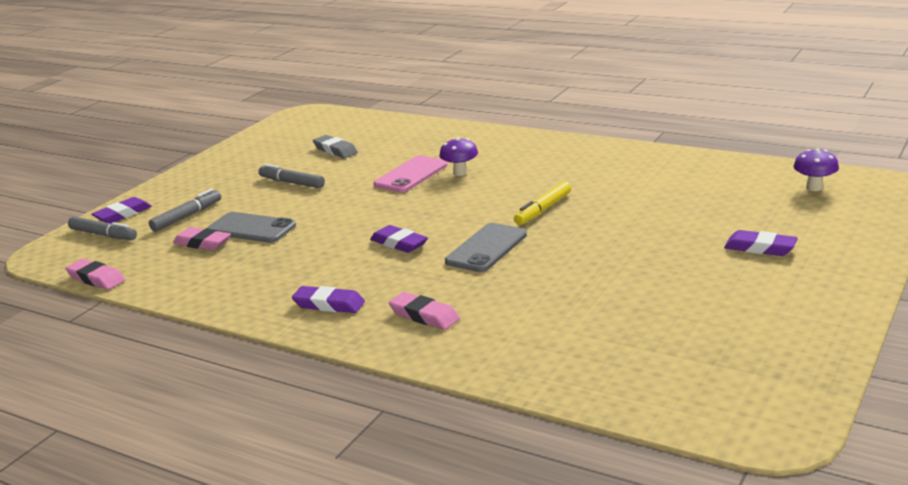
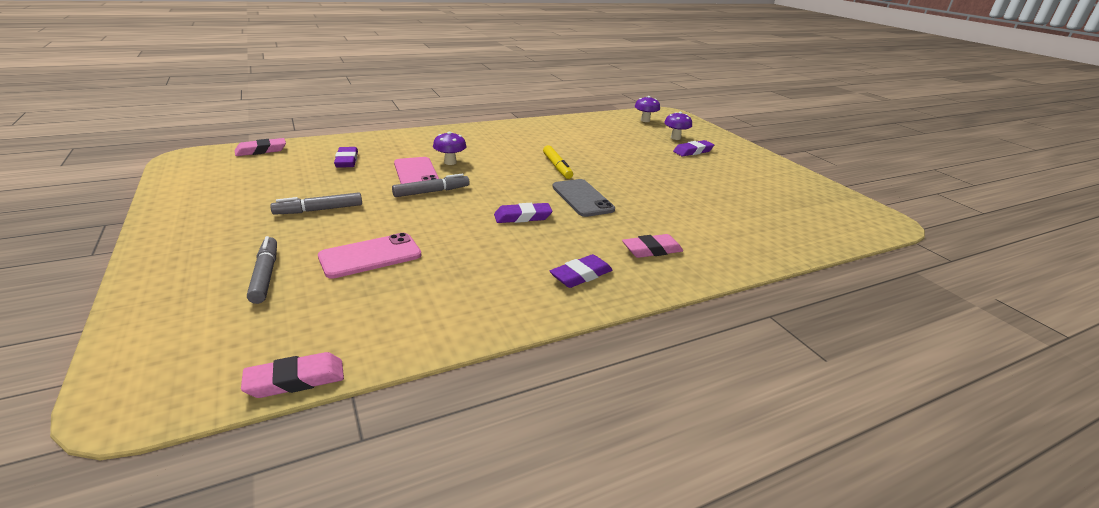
camera: 60 degrees left, 5 degrees up
(103, 235) = (185, 338): grey marker -> grey marker (431, 192)
(123, 214) = (161, 308): purple eraser -> purple eraser (347, 161)
(202, 243) = (348, 288): pink eraser -> pink eraser (261, 151)
(251, 228) = (370, 256): grey phone -> pink phone
(335, 150) = (301, 176): grey eraser -> none
(789, 223) = (675, 138): none -> purple mushroom

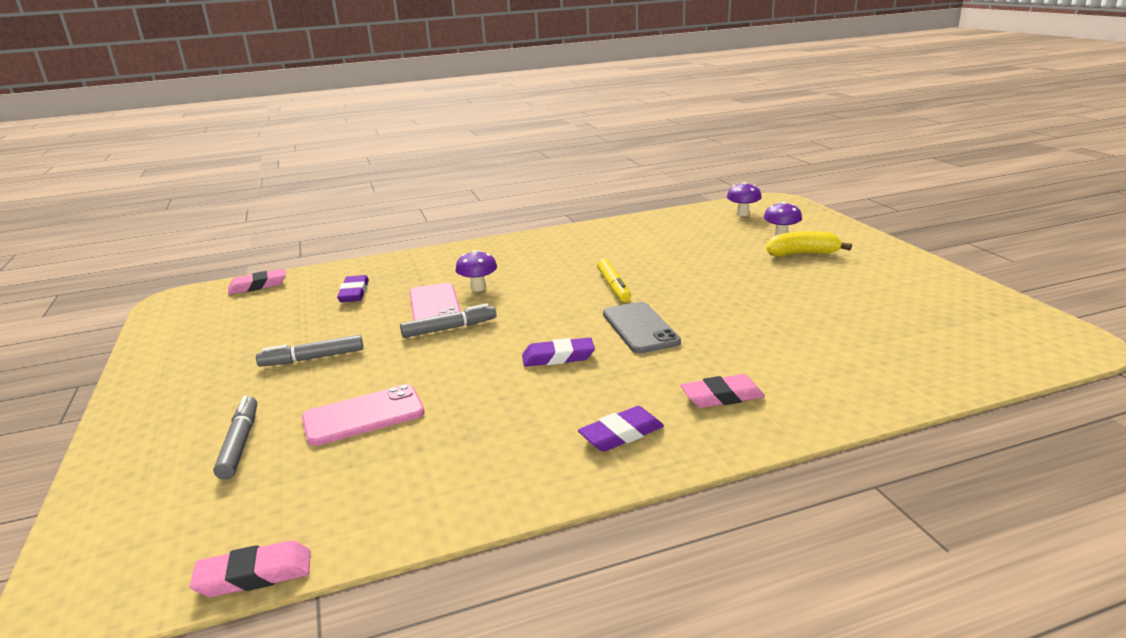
camera: 10 degrees right, 5 degrees down
(693, 151) = (802, 254): purple eraser -> yellow banana

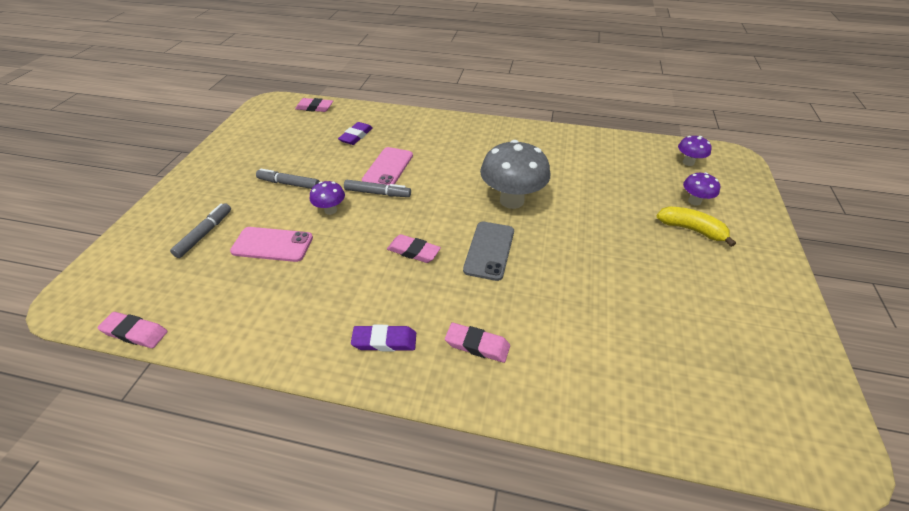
camera: 30 degrees right, 20 degrees up
(478, 288) = (427, 163): purple mushroom -> purple mushroom (330, 210)
(558, 357) = (413, 251): purple eraser -> pink eraser
(613, 286) = (511, 200): yellow marker -> grey mushroom

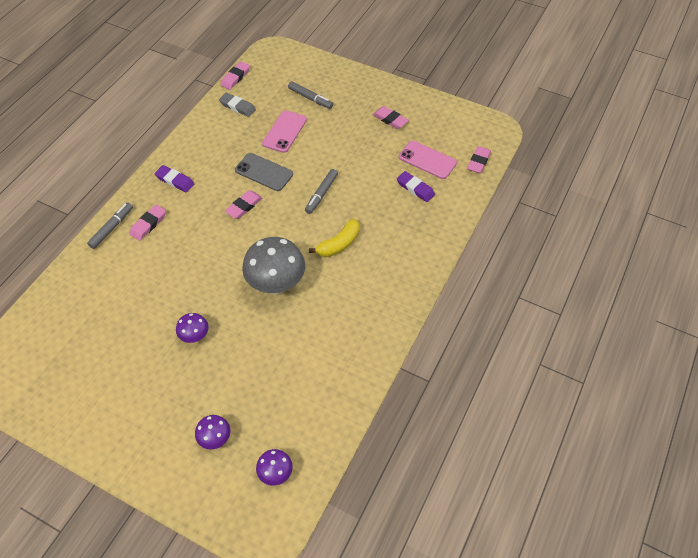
camera: 105 degrees right, 10 degrees up
(214, 309) = (237, 107): none -> grey eraser
(252, 164) = (390, 120): none -> pink eraser
(289, 184) = (354, 141): grey marker -> grey marker (112, 228)
(330, 210) = (310, 164): purple mushroom -> purple mushroom (195, 336)
(384, 341) = (175, 181): purple eraser -> purple eraser turned 75 degrees counterclockwise
(388, 168) = (355, 205): pink phone -> pink phone (427, 160)
(489, 250) = (225, 252): grey phone -> grey phone (264, 172)
(691, 230) = (182, 411): yellow banana -> yellow banana (339, 244)

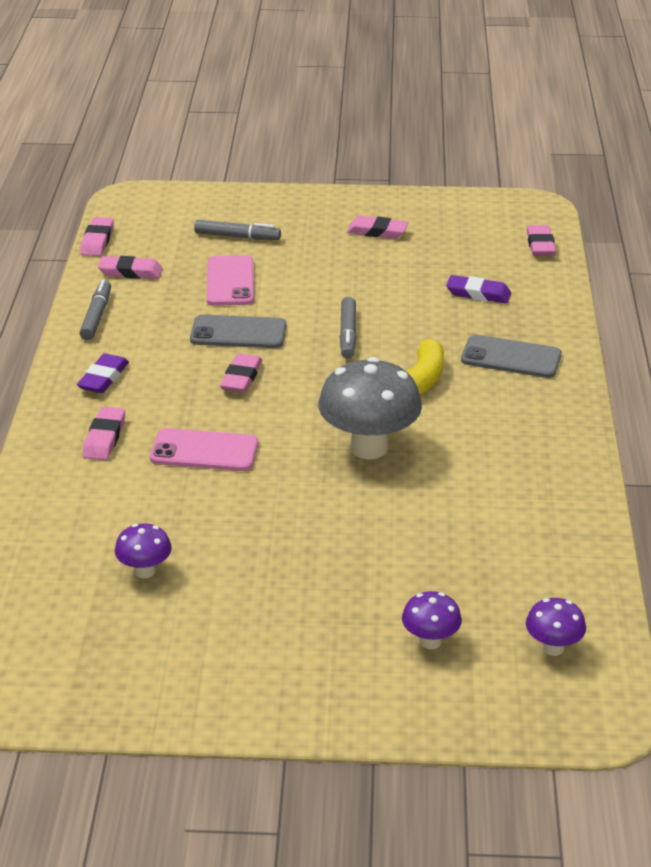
camera: 25 degrees left, 20 degrees down
(112, 228) = (46, 459): grey marker -> grey marker (96, 316)
(175, 181) = (103, 378): purple eraser -> purple eraser turned 75 degrees counterclockwise
(195, 336) = (295, 540): purple mushroom -> purple mushroom (145, 571)
(237, 107) = (130, 272): grey eraser -> pink eraser
(400, 245) = (511, 357): none -> grey phone
(427, 160) = (468, 260): pink phone -> pink phone (204, 451)

